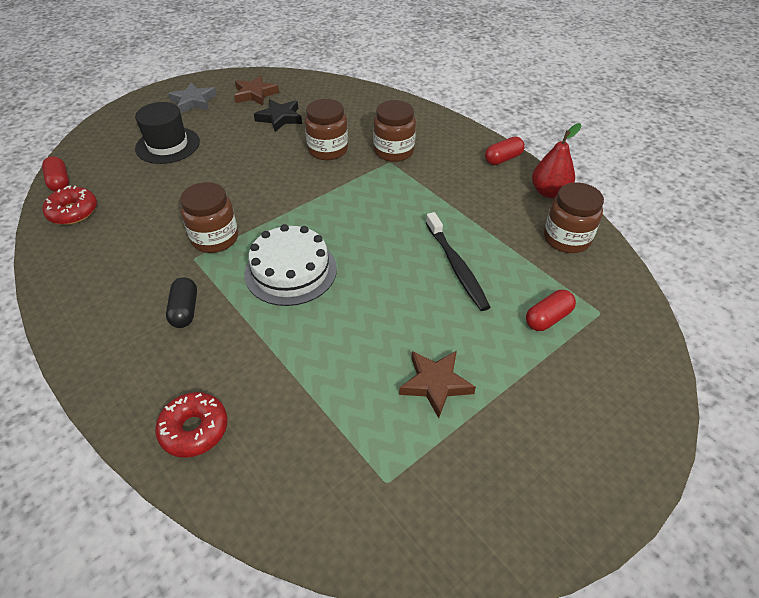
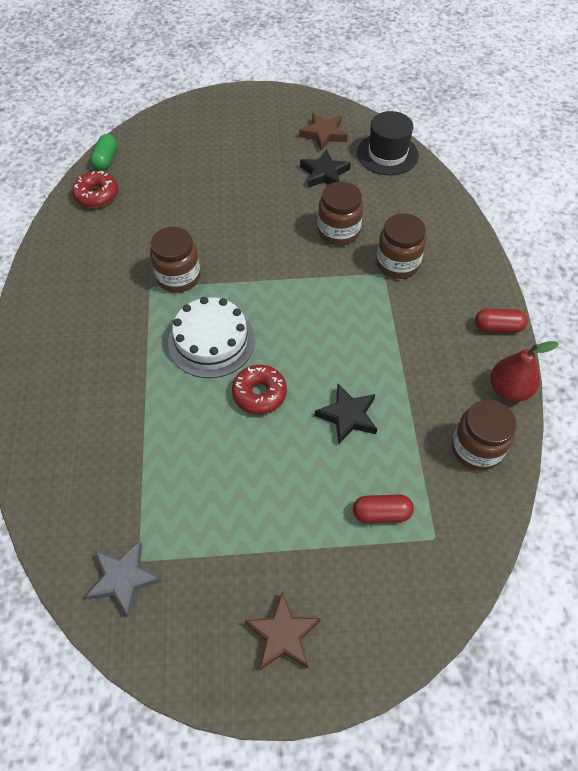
camera: 35 degrees right, 10 degrees up
(59, 182) = (106, 159): red capsule -> green capsule
(168, 145) = (209, 160): black hat -> black hat (387, 154)
(185, 310) = (111, 332): black capsule -> none
(193, 101) = (264, 119): grey star -> grey star (123, 579)
(194, 429) = (51, 434): red donut -> red donut (259, 394)
(435, 384) = (238, 509): brown star -> brown star (283, 635)
(456, 266) = (348, 416): black toothbrush -> black star

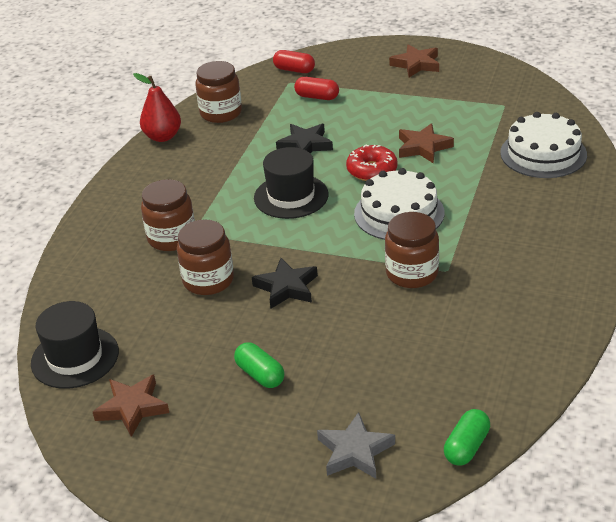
camera: 155 degrees left, 20 degrees down
(81, 470) = (543, 153): none -> white cake
(97, 195) = (490, 393): red donut -> none
(123, 579) = (518, 99): grey star -> grey star (355, 451)
(217, 446) = (423, 147): none -> brown star
(255, 172) = (260, 375): none -> green capsule
(322, 337) = (291, 196): none -> black hat
(324, 173) = (174, 351): black star -> black star (286, 287)
(498, 327) = (128, 173): red capsule -> red capsule (294, 70)

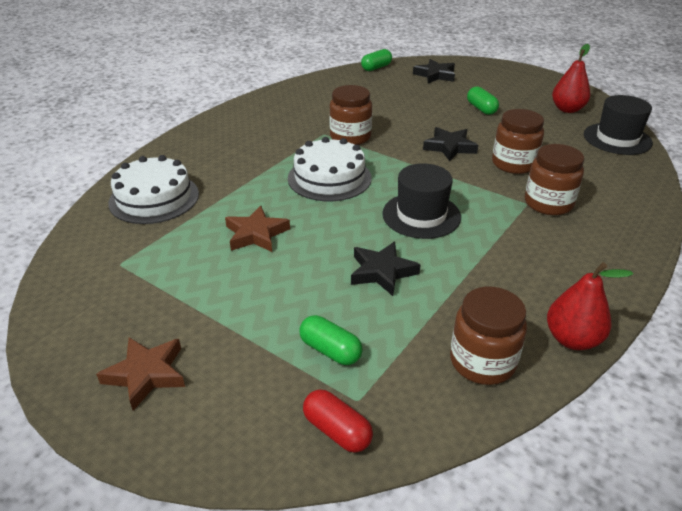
camera: 165 degrees left, 0 degrees up
(132, 408) = (567, 109): brown star -> red pear
(317, 97) = (330, 350): red capsule -> green capsule
(355, 451) = (435, 75): grey star -> black star
(372, 170) = (326, 222): red donut -> none

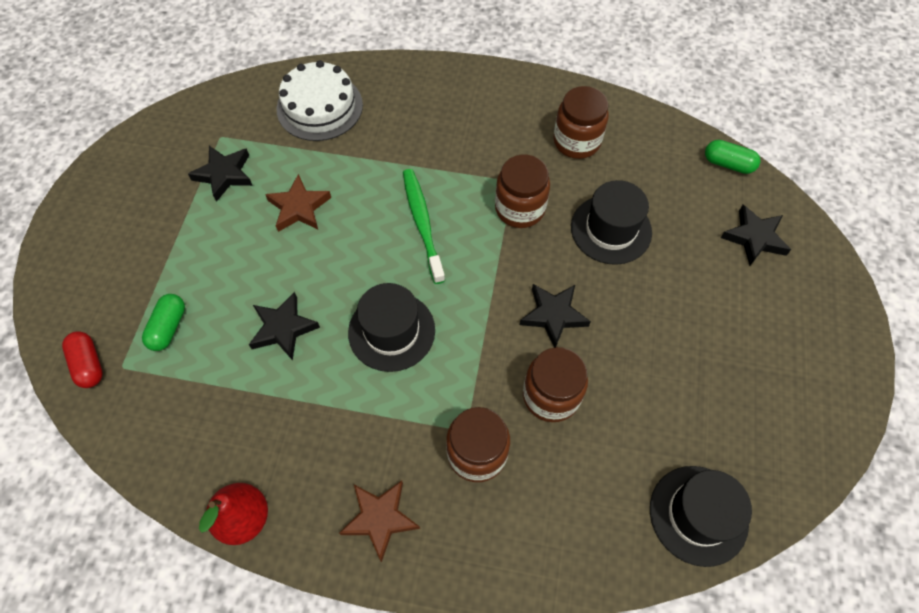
camera: 65 degrees right, 25 degrees up
(146, 374) = (109, 222): brown star -> brown star (380, 518)
(171, 271) = (224, 175): none -> black star
(329, 178) = (422, 224): white cake -> green toothbrush
(337, 431) = (88, 364): red capsule -> red capsule turned 45 degrees counterclockwise
(395, 112) = (611, 229): none -> black hat
(481, 109) = (683, 322): green capsule -> none
(482, 361) = (190, 446): brown jar -> brown jar (576, 141)
(567, 109) = (755, 432): red pear -> none

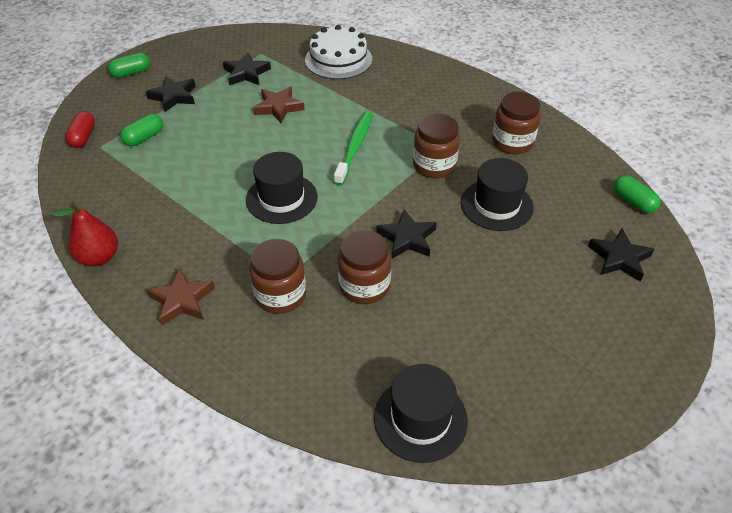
camera: 30 degrees right, 15 degrees down
(74, 238) = (131, 73): none -> green capsule
(283, 328) = (212, 167): black star -> black star (174, 96)

